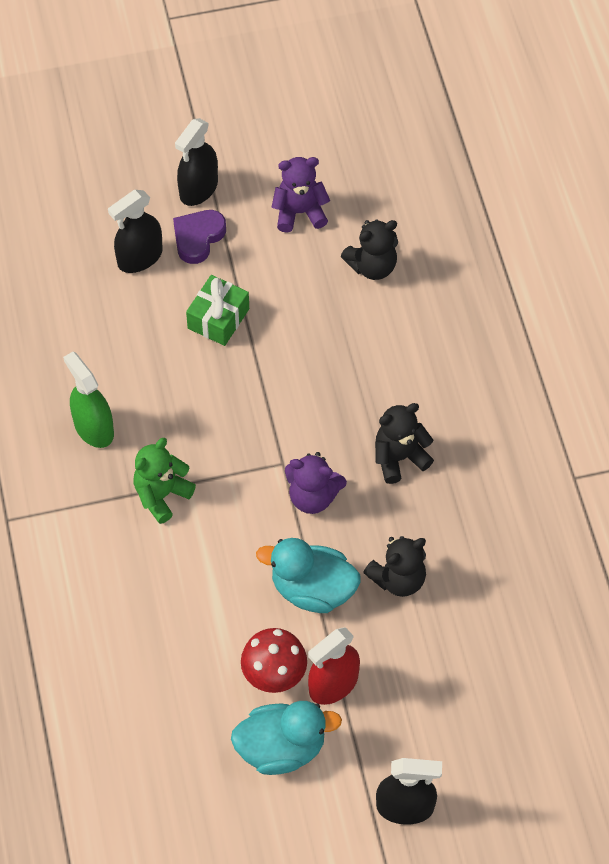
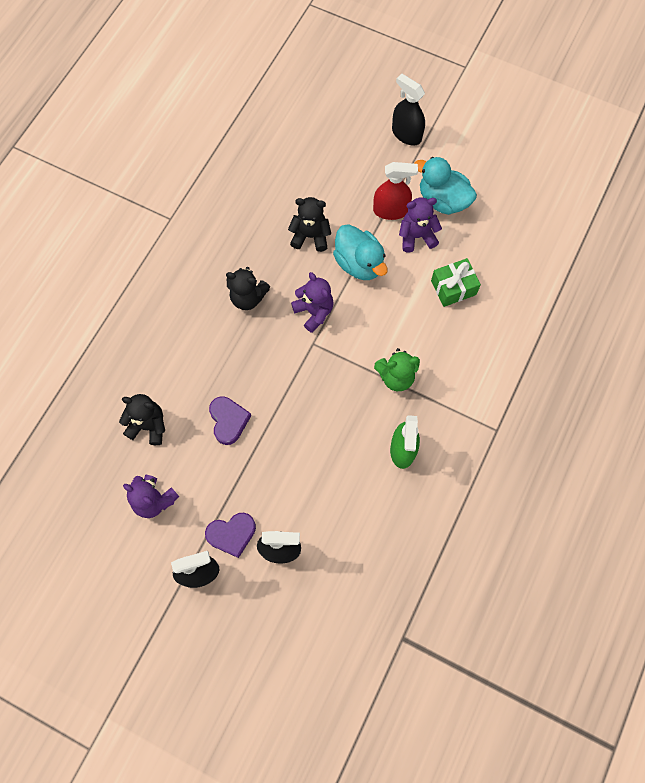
camera: 140 degrees left, 10 degrees up
(218, 318) = (269, 464): green gift -> green gift (453, 287)
(274, 675) = (416, 236): red mushroom -> purple teddy bear
(298, 327) = (228, 421): none -> purple heart

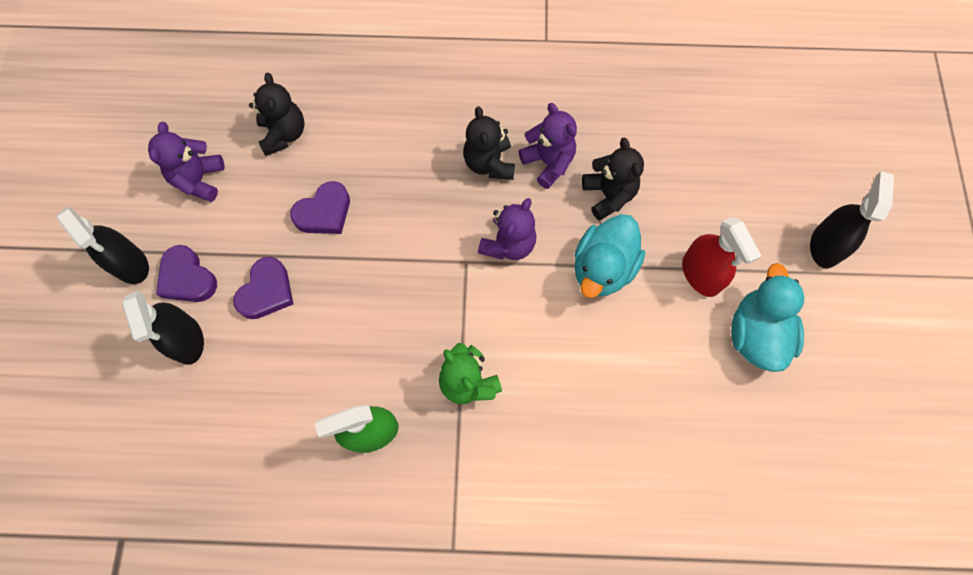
camera: 65 degrees right, 0 degrees up
(270, 482) = (266, 291): none -> purple heart
(416, 236) = (682, 323): purple teddy bear -> purple teddy bear (548, 163)
(453, 287) = (633, 402): green gift -> none

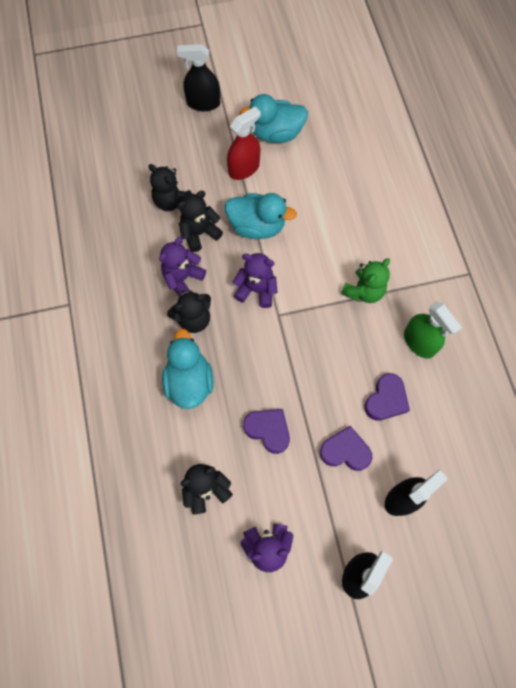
camera: 105 degrees left, 0 degrees up
(187, 278) = (354, 519): purple heart -> purple heart (386, 399)
(411, 143) = (189, 381): none -> turquoise duck
(664, 173) = (172, 201): none -> black teddy bear

